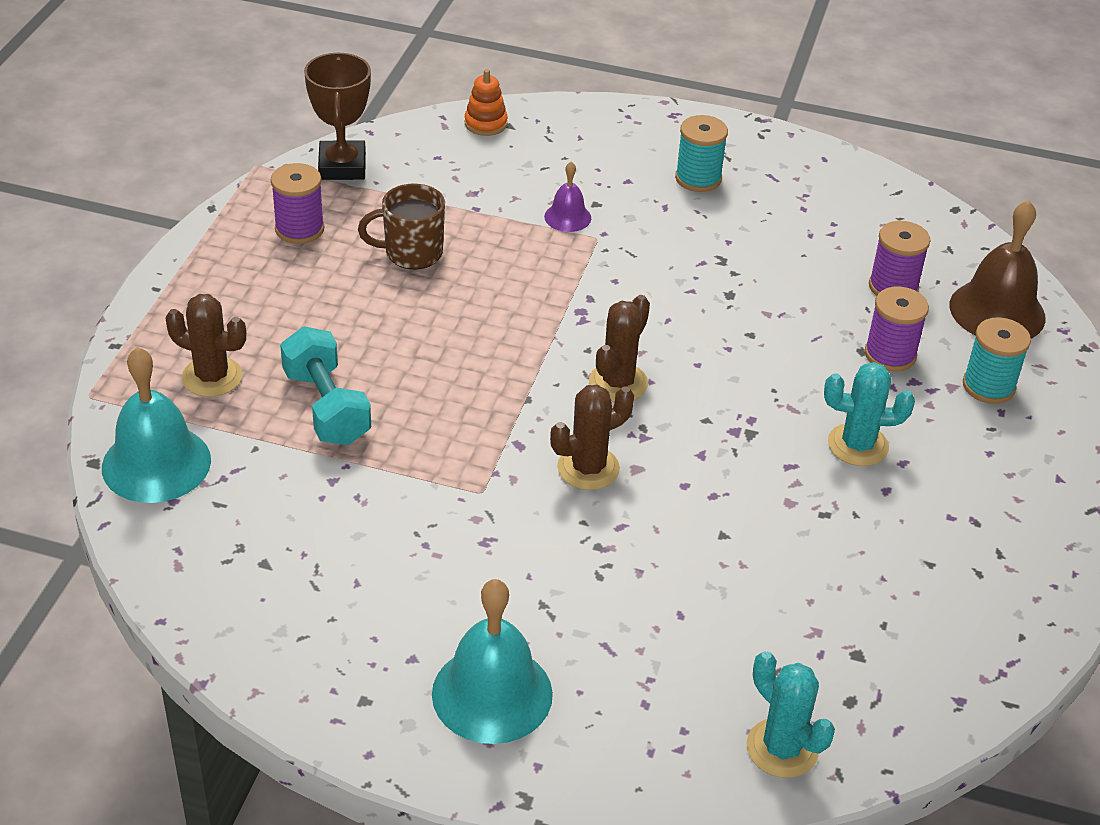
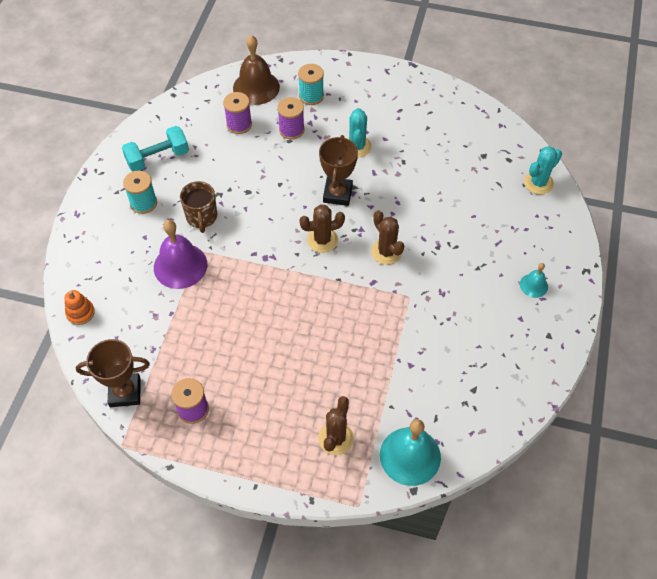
camera: 90 degrees left, 15 degrees up
(326, 407) = (355, 374): turquoise dumbbell -> turquoise dumbbell (158, 158)
(412, 253) = (216, 344): brown mug -> brown mug (202, 217)
(492, 693) = (533, 285): turquoise bell -> turquoise bell, size x0.52
(567, 217) = (180, 266): purple bell -> purple bell, size x1.93
(618, 383) = (322, 240): brown cactus -> brown cactus turned 45 degrees counterclockwise
(730, 409) = (337, 194): none -> brown trophy

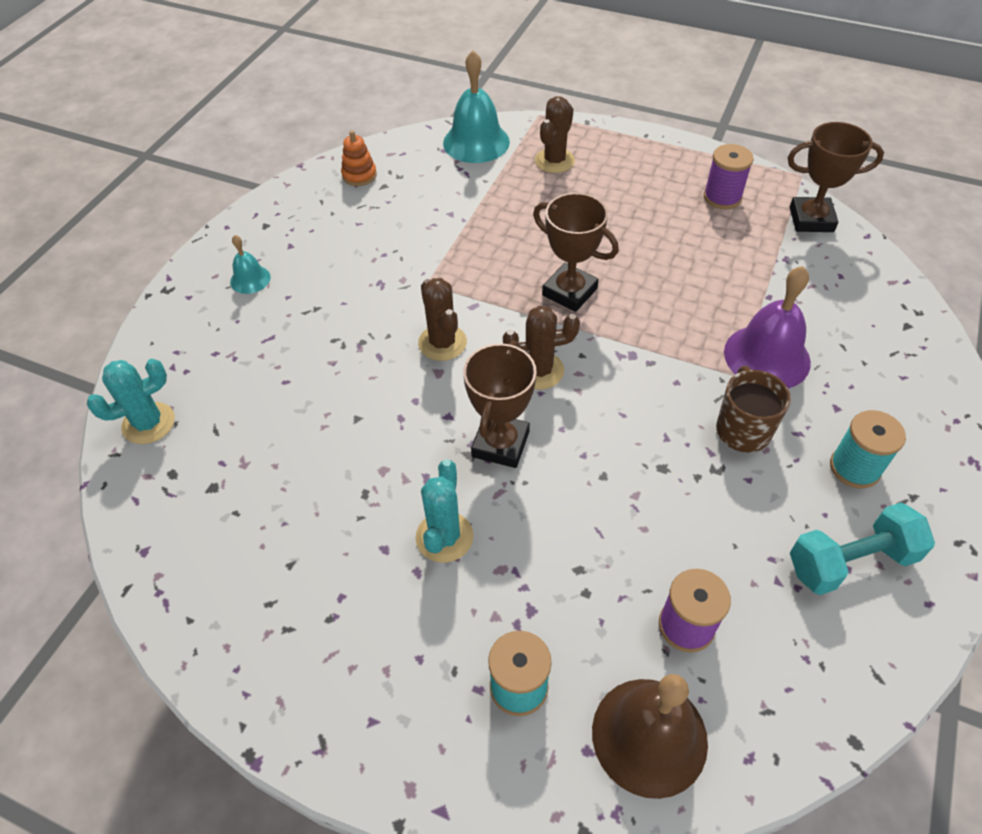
camera: 170 degrees left, 5 degrees down
(80, 313) = (904, 309): orange stacking toy -> orange stacking toy (359, 175)
(291, 130) = (572, 596): purple spool -> none
(309, 301) = (569, 292): none -> brown trophy

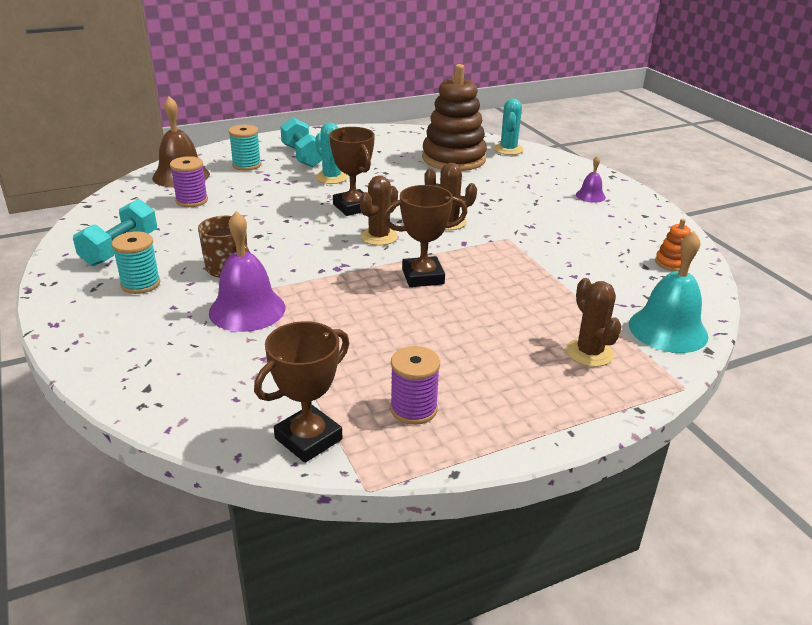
camera: 130 degrees right, 20 degrees down
(242, 456) = (453, 159): none -> brown stacking toy
(250, 279) = (590, 196): turquoise bell -> purple bell
(409, 643) = (303, 156): none -> turquoise dumbbell

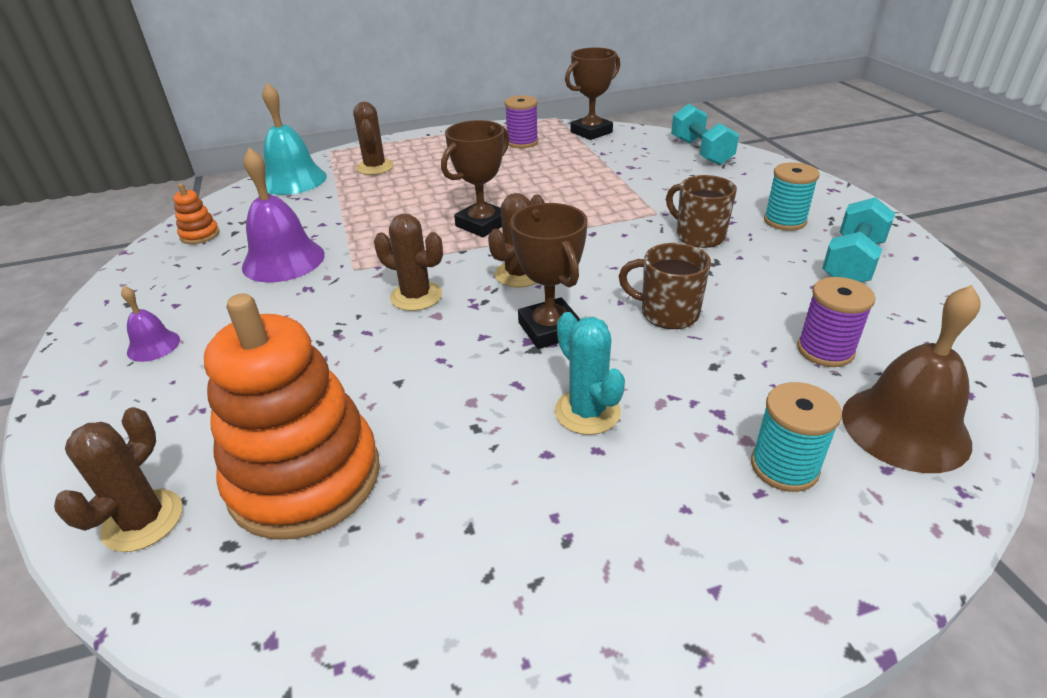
camera: 170 degrees left, 5 degrees up
(247, 310) = (659, 197): purple bell -> purple bell (283, 260)
(276, 216) = (667, 313): none -> brown mug
(303, 156) = (661, 504): turquoise dumbbell -> turquoise dumbbell (701, 152)
(423, 277) = (482, 224): brown trophy -> brown trophy turned 45 degrees counterclockwise
(453, 159) = (305, 478): brown stacking toy -> orange stacking toy
(508, 149) = (143, 520): turquoise cactus -> brown cactus

